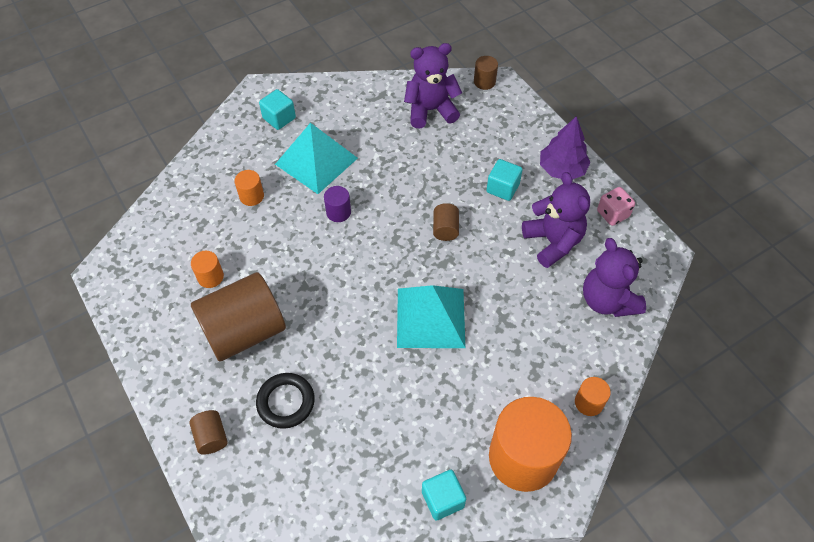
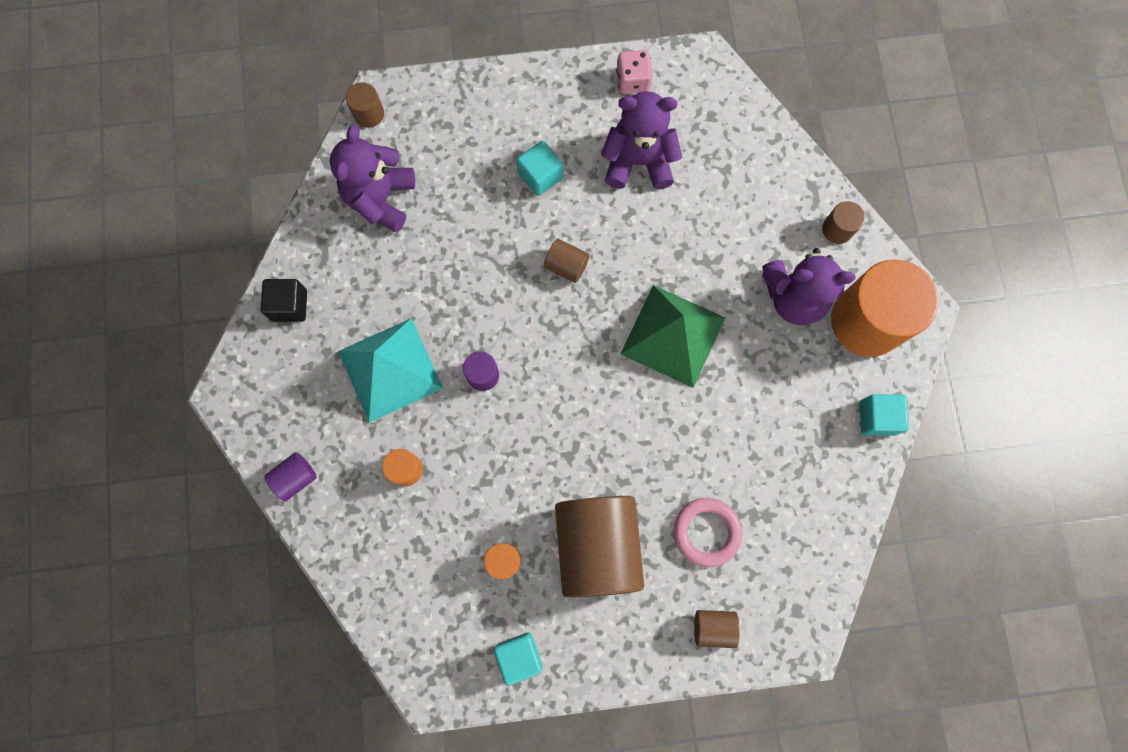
camera: 65 degrees left, 20 degrees up
(220, 142) = (295, 478): none -> purple cylinder
(279, 118) = (294, 388): turquoise cube -> turquoise cube (519, 656)
(286, 402) = (706, 532): black ring -> pink ring
(332, 95) = (290, 305): none -> black cube
(430, 317) = (673, 336): turquoise pyramid -> green pyramid
(562, 169) = (546, 99): purple tree -> none
(588, 402) = (837, 229): orange cylinder -> brown cylinder
(607, 300) = (734, 147): purple teddy bear -> purple teddy bear (794, 297)

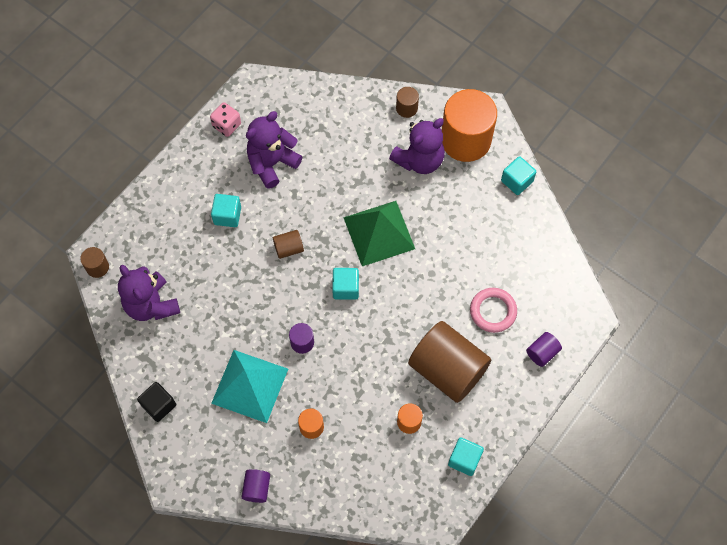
camera: 45 degrees left, 10 degrees down
(581, 361) = (345, 288): none -> turquoise cube
(713, 627) = (542, 353): brown cylinder -> purple cylinder

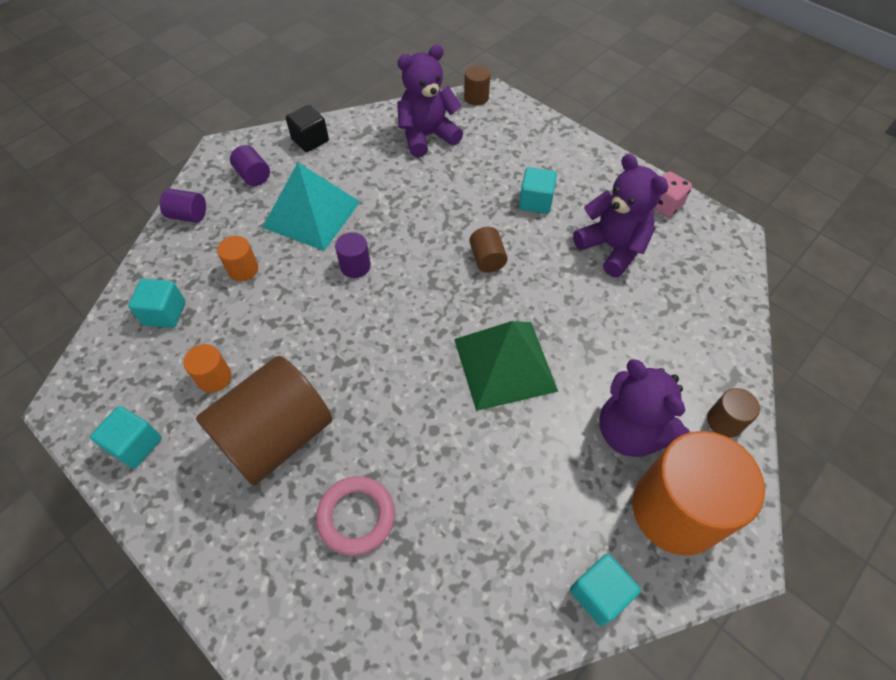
camera: 95 degrees right, 10 degrees down
(345, 288) = (423, 318): turquoise cube -> turquoise cube (165, 313)
(542, 353) = (267, 592): purple cylinder -> purple cylinder (253, 176)

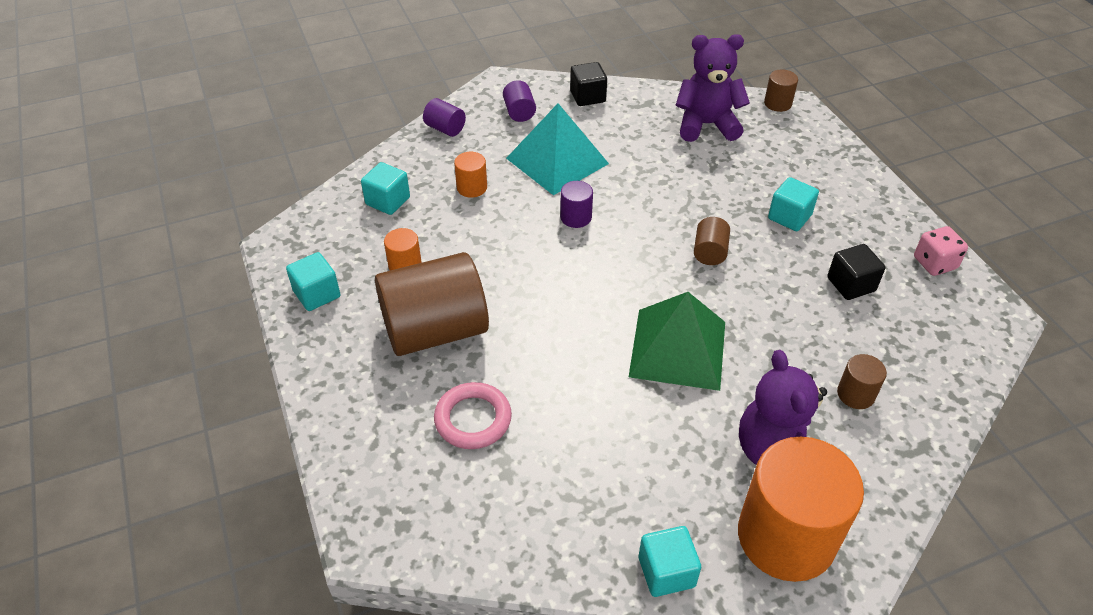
camera: 25 degrees right, 10 degrees down
(612, 248) = (851, 284): purple teddy bear -> black cube
(724, 421) = (886, 482): brown cylinder -> brown cylinder (855, 394)

